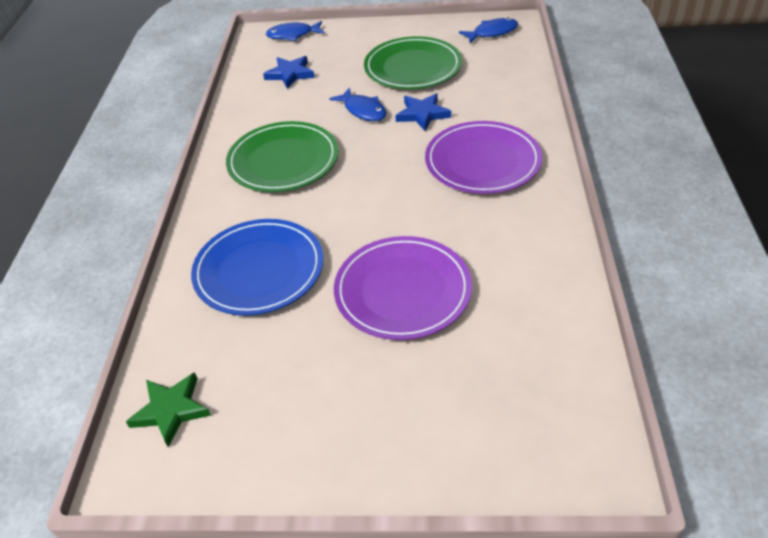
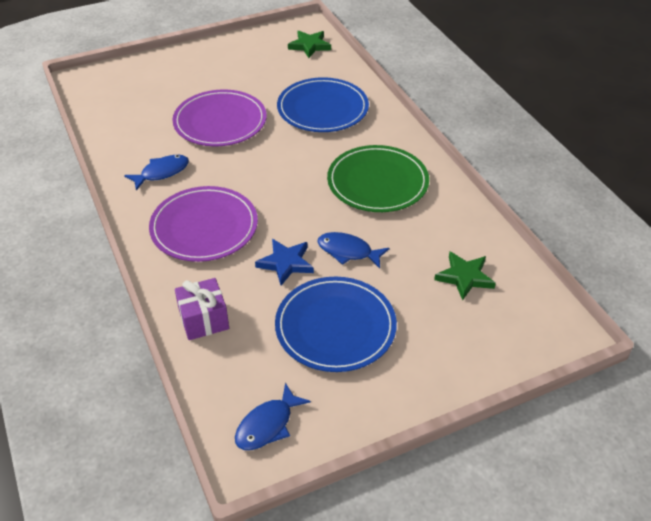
camera: 150 degrees right, 0 degrees up
(290, 74) = (465, 277): blue star -> green star
(293, 35) = (524, 342): blue fish -> blue fish (162, 172)
(412, 67) = (335, 327): green plate -> blue plate
(512, 92) = (204, 320): none -> purple gift

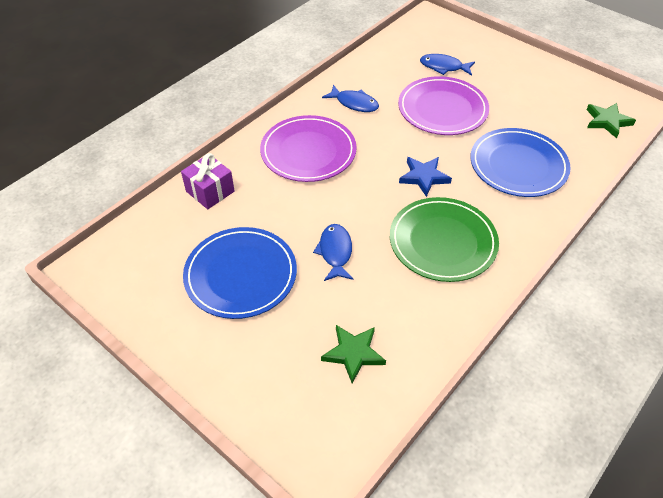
camera: 65 degrees right, 5 degrees up
(267, 425) = (122, 268): blue fish -> blue fish (443, 67)
(286, 263) = (297, 216): blue star -> blue star (424, 177)

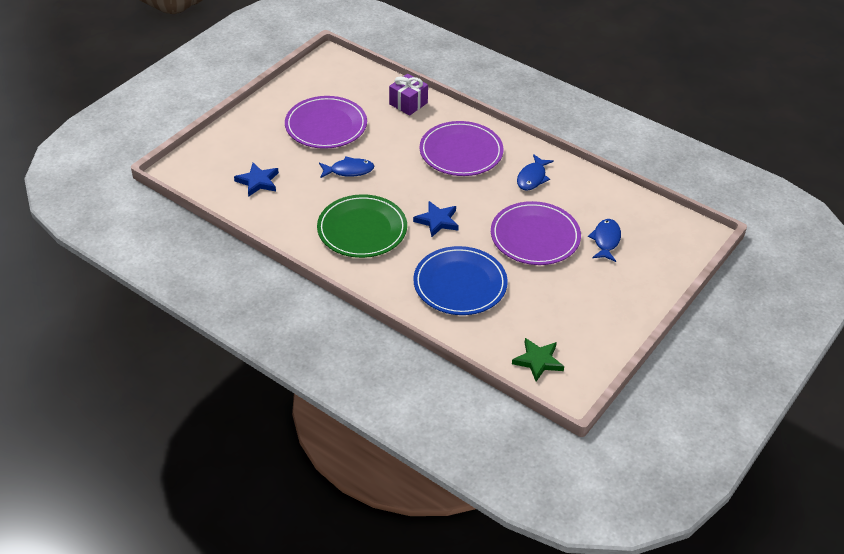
camera: 85 degrees right, 5 degrees down
(241, 275) = (326, 126): blue plate -> purple plate
(353, 353) = (258, 181): green star -> blue star

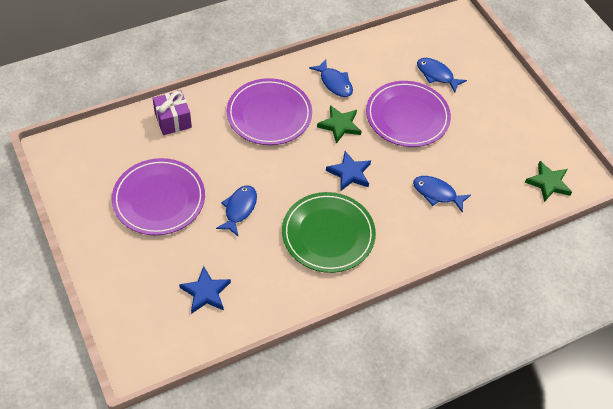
camera: 65 degrees left, 10 degrees up
(460, 284) = (437, 193): blue plate -> blue fish
(486, 197) = (340, 125): none -> green star

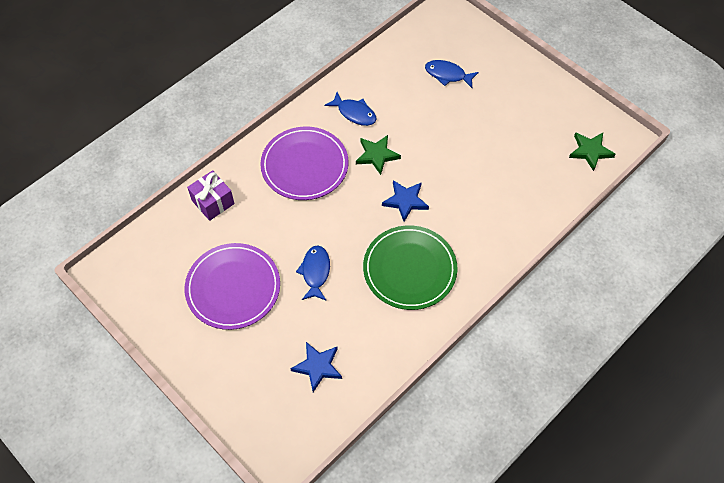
camera: 15 degrees left, 5 degrees up
(407, 116) = (437, 126): purple plate -> none
(437, 193) = (494, 195): blue fish -> none

